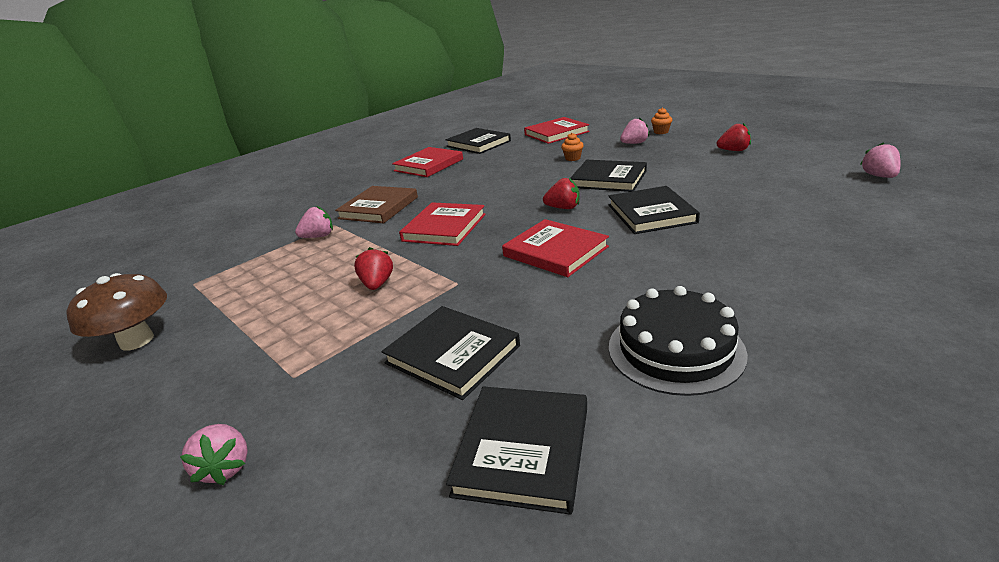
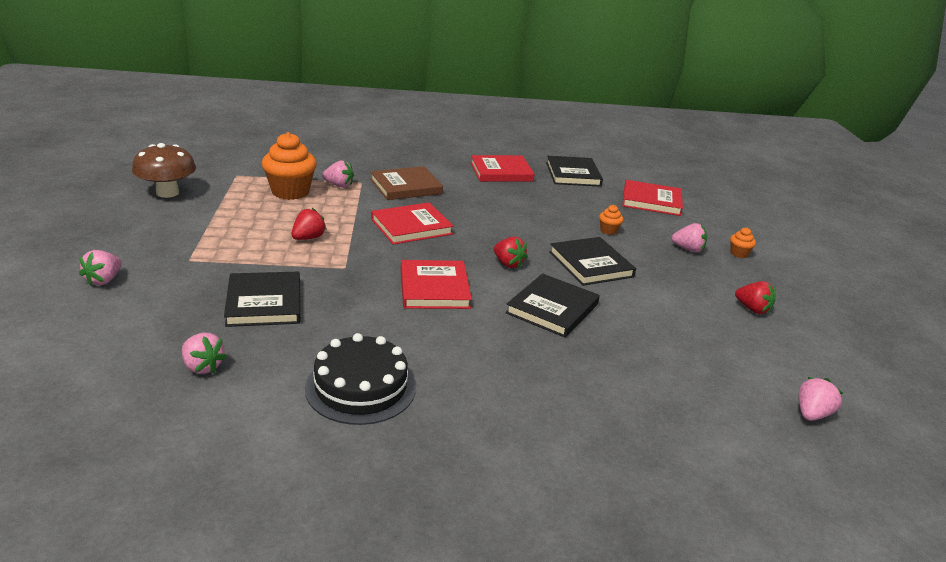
camera: 35 degrees right, 0 degrees up
(282, 265) = (290, 192): none -> orange cupcake
(523, 450) = (202, 367): black book -> pink strawberry

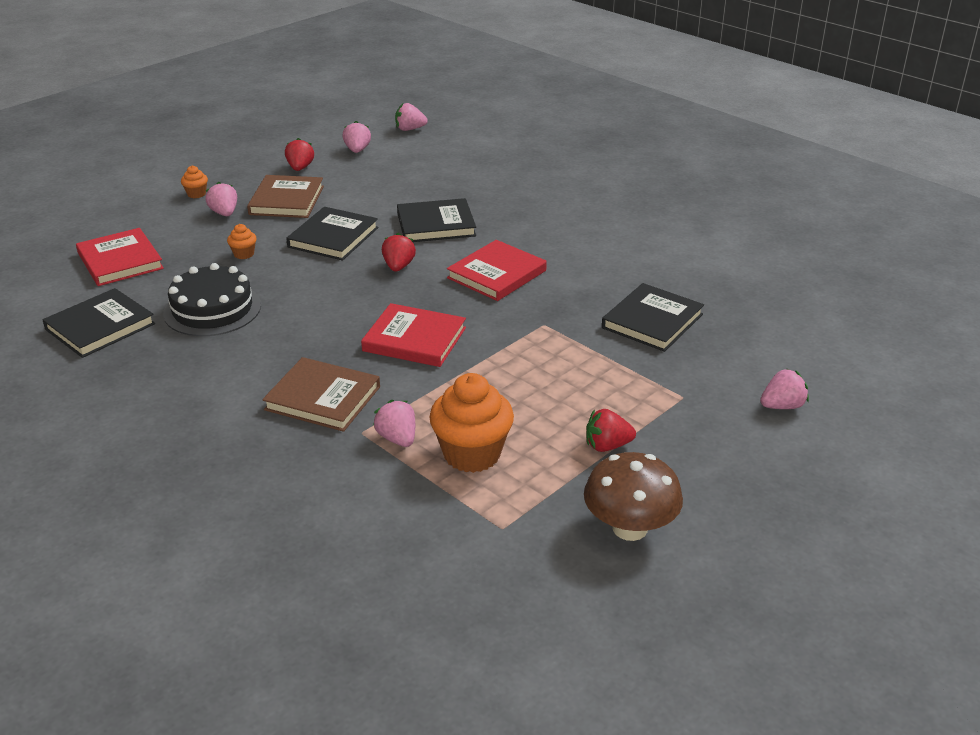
camera: 130 degrees left, 5 degrees up
(202, 367) = (742, 292): pink strawberry -> pink strawberry (357, 150)
(308, 238) = (536, 372): red strawberry -> red strawberry (607, 446)
(361, 387) = (646, 238): black cake -> black cake (212, 309)
(501, 172) = (168, 369): red book -> none
(684, 276) = (286, 200): none -> brown book

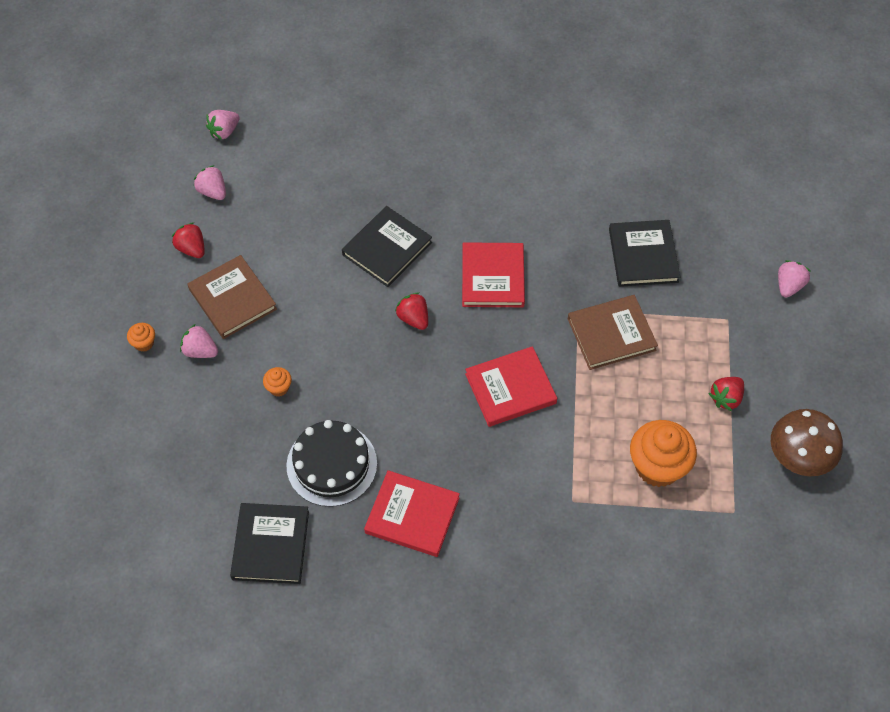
camera: 40 degrees left, 25 degrees up
(120, 261) = (188, 467): red book -> red book (412, 515)
(323, 398) = (514, 490): brown book -> brown book (611, 334)
(333, 237) = (325, 319): black book -> none
(397, 438) = (600, 489): pink strawberry -> none

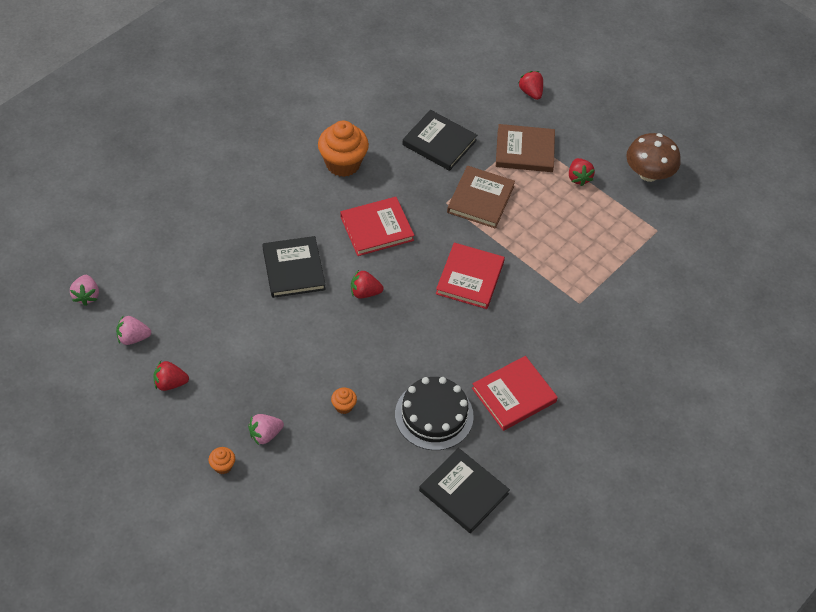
camera: 55 degrees left, 5 degrees down
(232, 299) = (241, 386): brown book -> brown book (524, 151)
(493, 277) = (376, 228): red book -> red book turned 60 degrees counterclockwise
(657, 467) = (594, 244): orange cupcake -> orange cupcake (343, 163)
(789, 285) = (531, 92): pink strawberry -> red strawberry

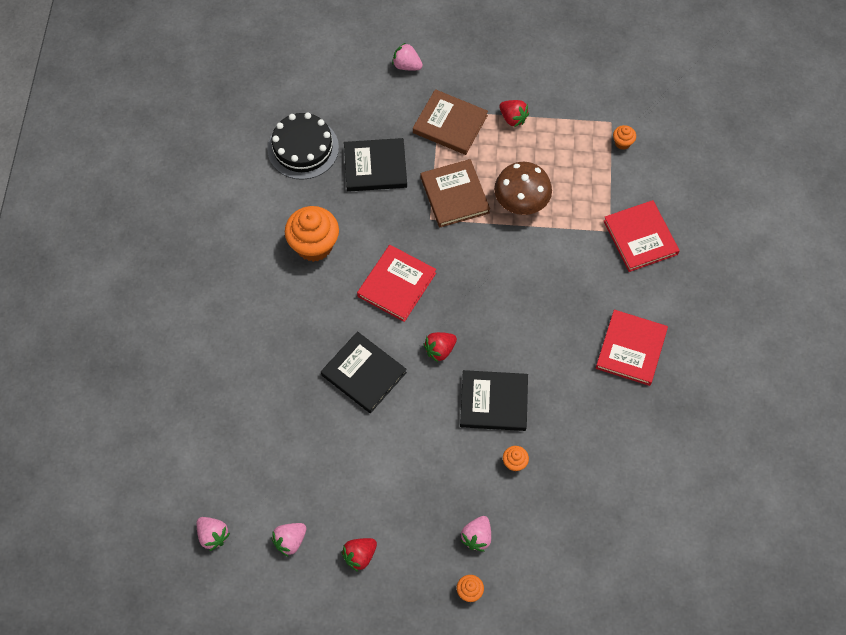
camera: 35 degrees left, 10 degrees up
(434, 415) = (588, 414): black cake -> black cake (303, 148)
(463, 492) = (666, 461): black book -> black book (493, 402)
(470, 278) = (509, 273): red book -> red book (640, 237)
(524, 151) = (450, 124): brown book -> brown book turned 60 degrees clockwise
(531, 92) = (407, 65): red strawberry -> pink strawberry
(648, 174) = (562, 75): brown mushroom -> brown mushroom (521, 202)
(652, 250) = (622, 143): none -> orange cupcake

